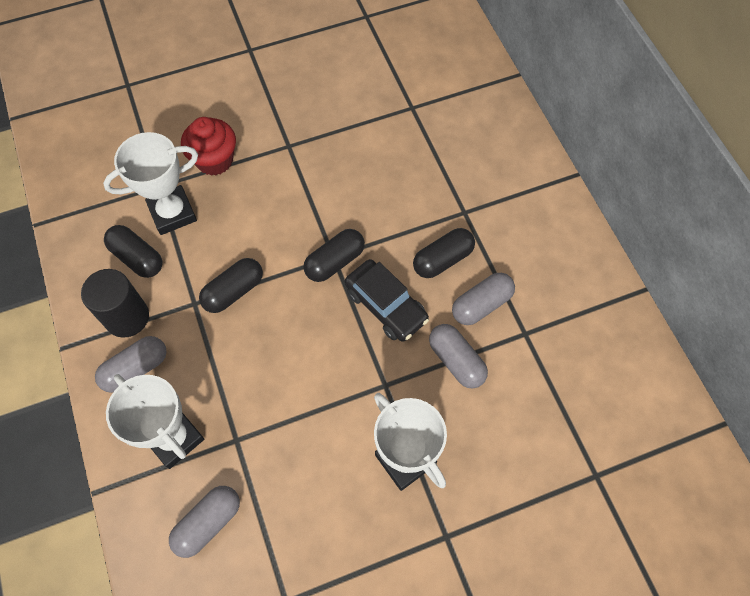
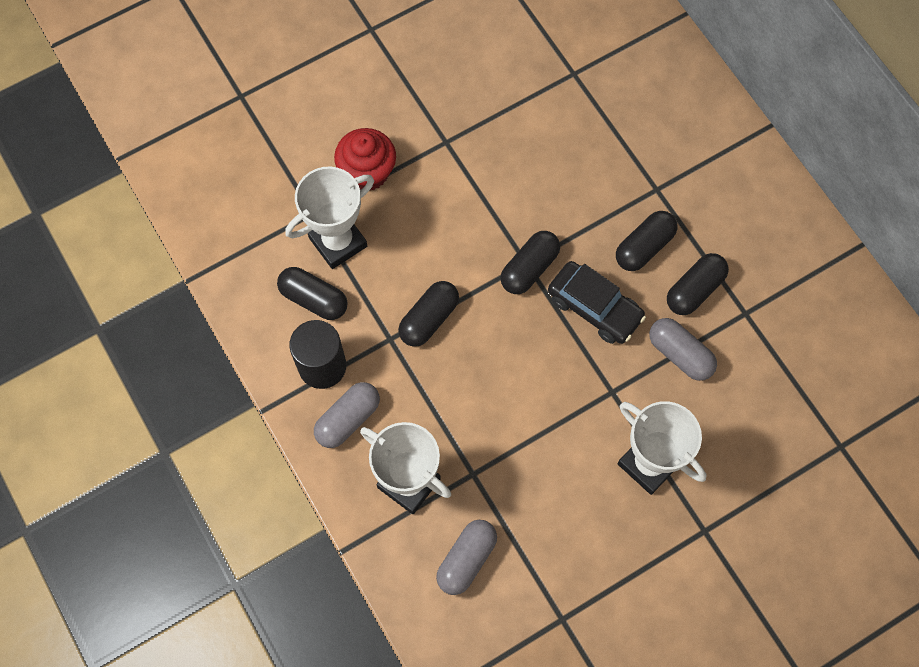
camera: 10 degrees left, 5 degrees up
(481, 304) = (694, 290): grey capsule -> black capsule

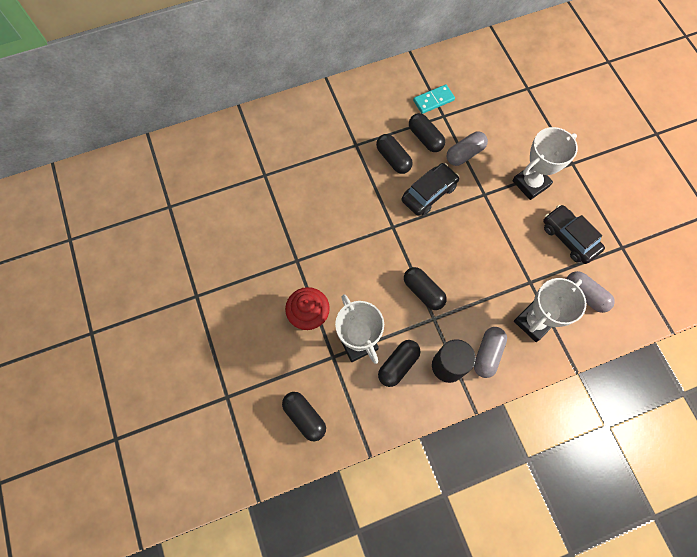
camera: 80 degrees left, 0 degrees up
(348, 419) = (487, 354): grey capsule -> grey capsule turned 60 degrees clockwise
(529, 268) = (397, 225): black capsule -> black capsule (304, 417)
(561, 531) = (569, 238): none -> black car
(772, 294) = (433, 100): none -> turquoise domino

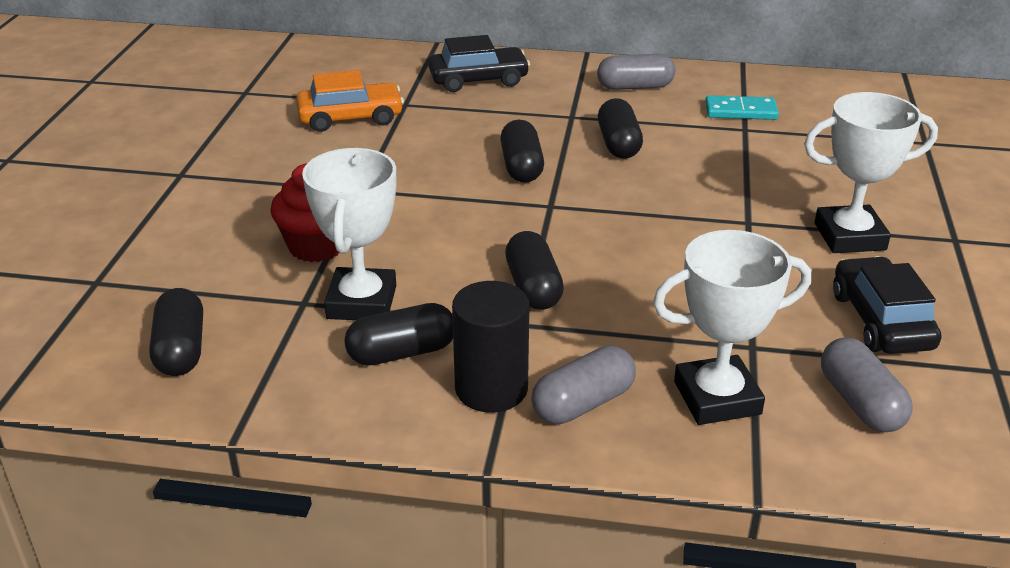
camera: 30 degrees right, 35 degrees down
(246, 202) = (350, 118): none -> orange car
(425, 138) = (692, 140): black capsule -> black capsule (521, 167)
(429, 193) = (646, 192): black car -> black car (478, 80)
(465, 154) = (749, 173): grey capsule -> grey capsule (635, 87)

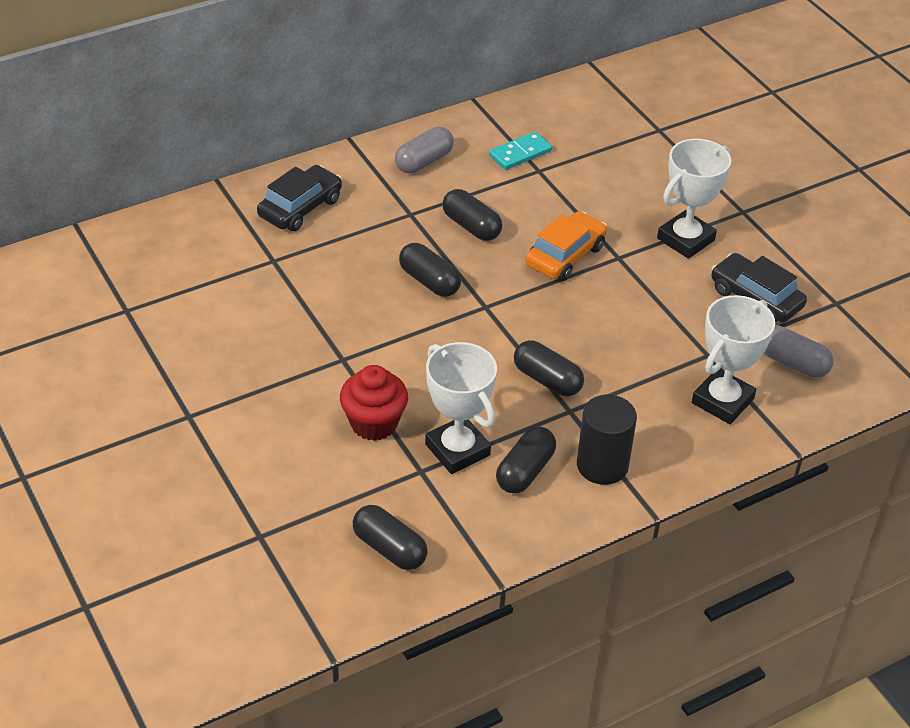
camera: 40 degrees left, 10 degrees up
(350, 118) = (249, 295): orange car -> orange car (565, 255)
(583, 403) = (660, 445): grey capsule -> none

